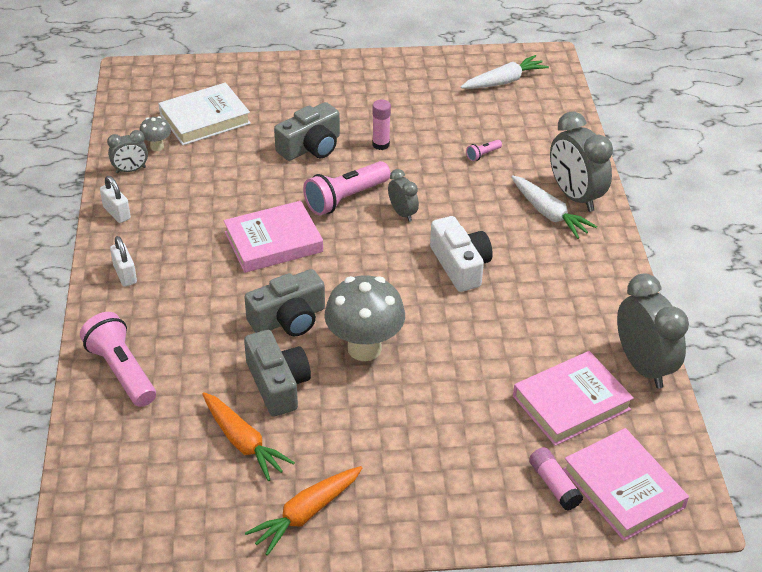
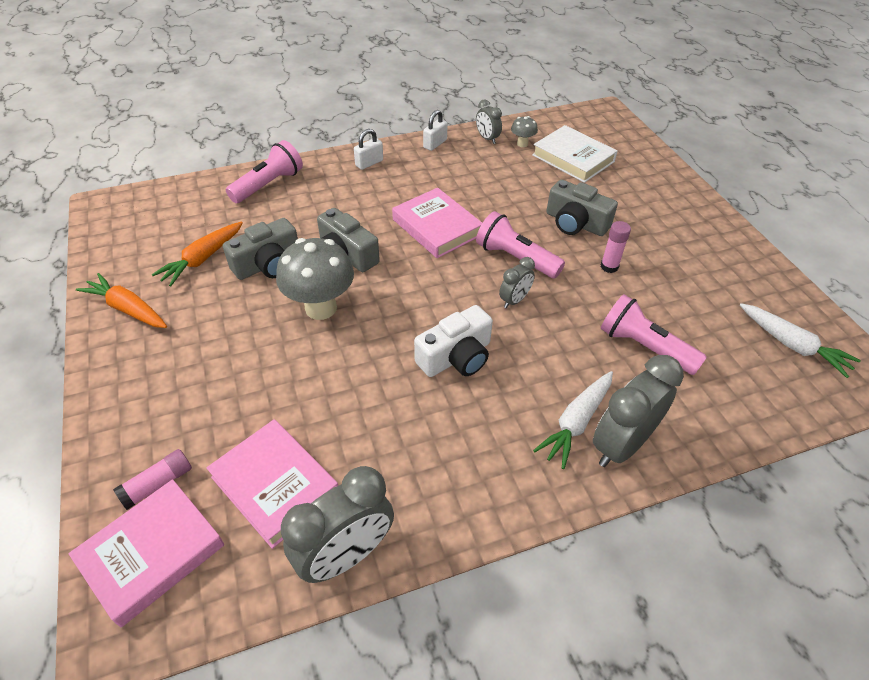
camera: 75 degrees right, 5 degrees up
(483, 155) = (644, 347): pink flashlight -> pink flashlight, size x2.27

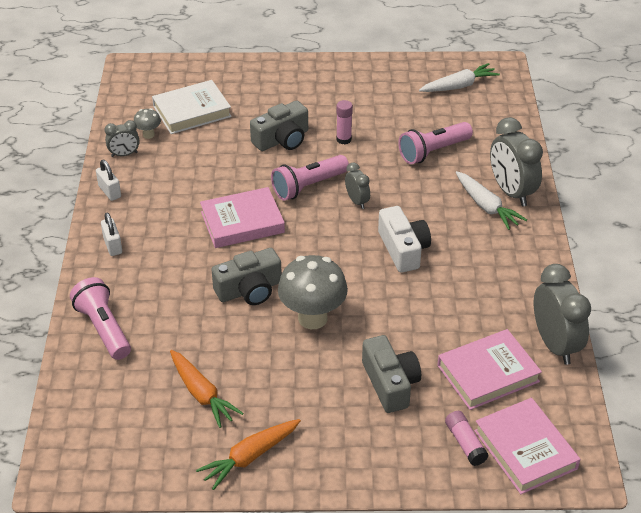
camera: 70 degrees left, 5 degrees down
(268, 264) = (235, 346): grey camera -> grey camera (390, 383)

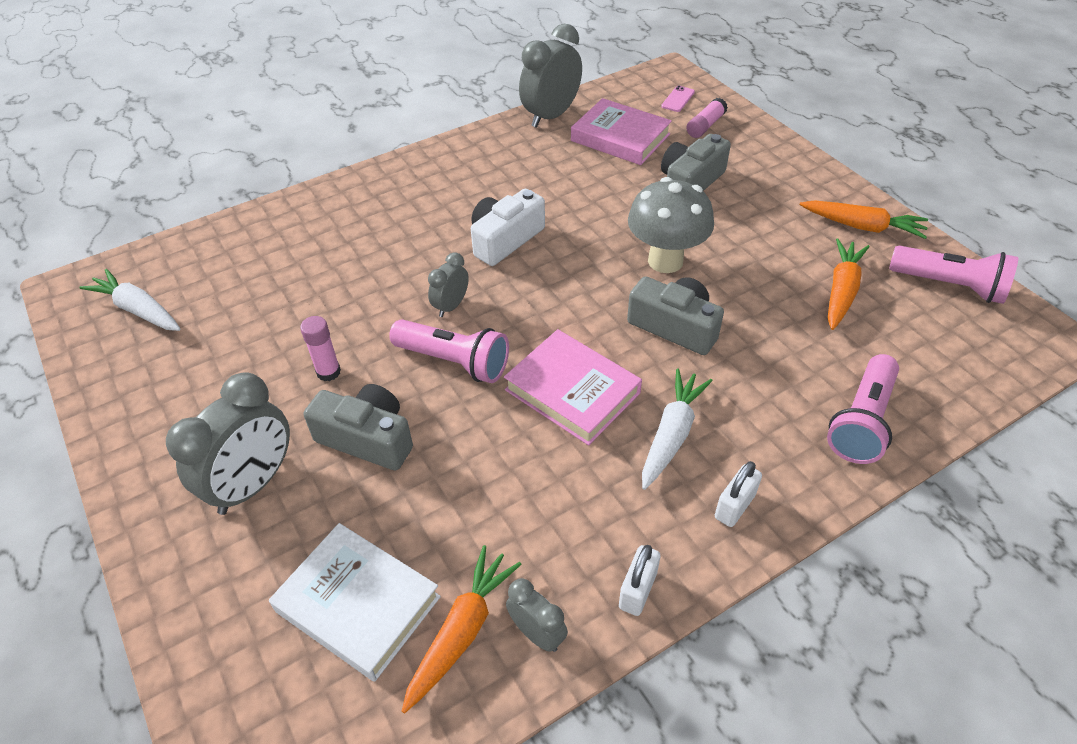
camera: 120 degrees left, 5 degrees up
(148, 135) = (462, 631): grey mushroom -> orange carrot
(433, 151) = (307, 280): pink flashlight -> pink flashlight (949, 286)
(486, 206) = (387, 208): white carrot -> white carrot (672, 434)
(511, 192) = (349, 200): grey clock -> grey clock (253, 484)
(525, 449) = (678, 99): pink book -> pink phone

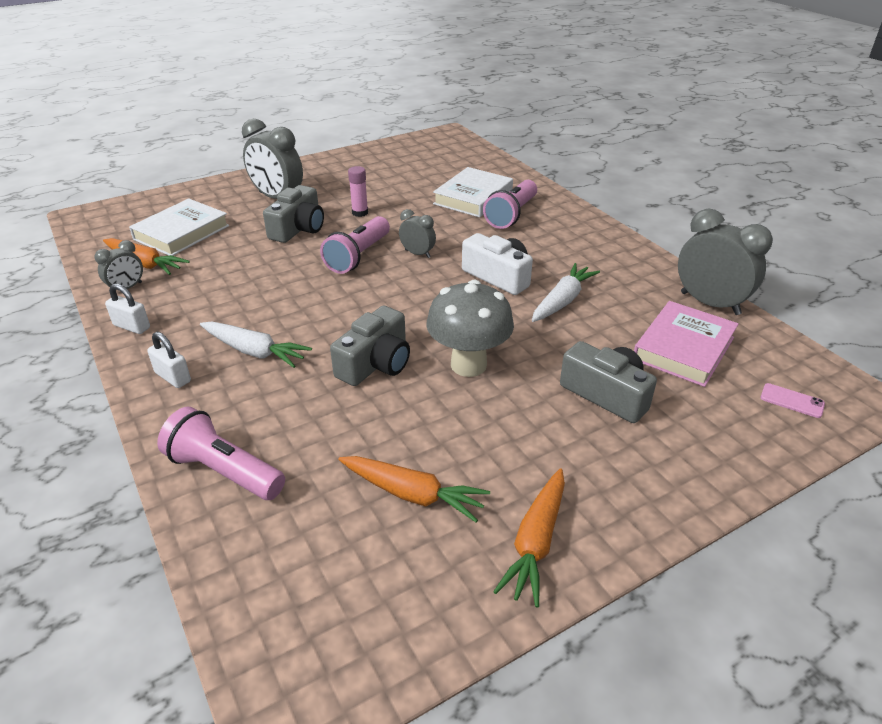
camera: 90 degrees right, 10 degrees down
(138, 310) = (427, 153): white carrot -> white carrot (562, 300)
(305, 260) = (473, 197): none -> white book
(572, 391) = (314, 306): pink book -> none
(705, 126) = (736, 419): pink glue stick -> none
(949, 286) = (411, 613): pink flashlight -> pink flashlight (511, 215)

